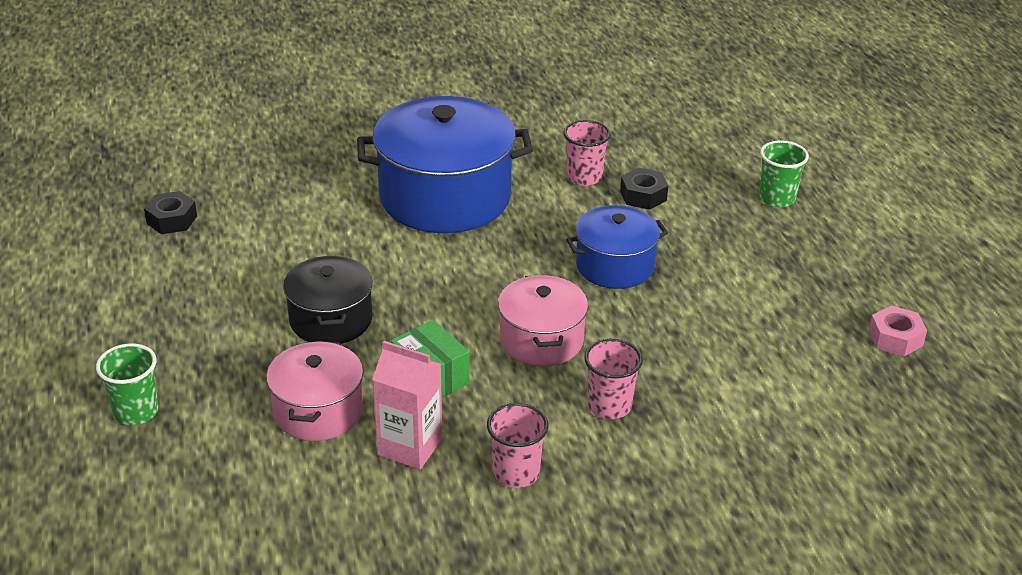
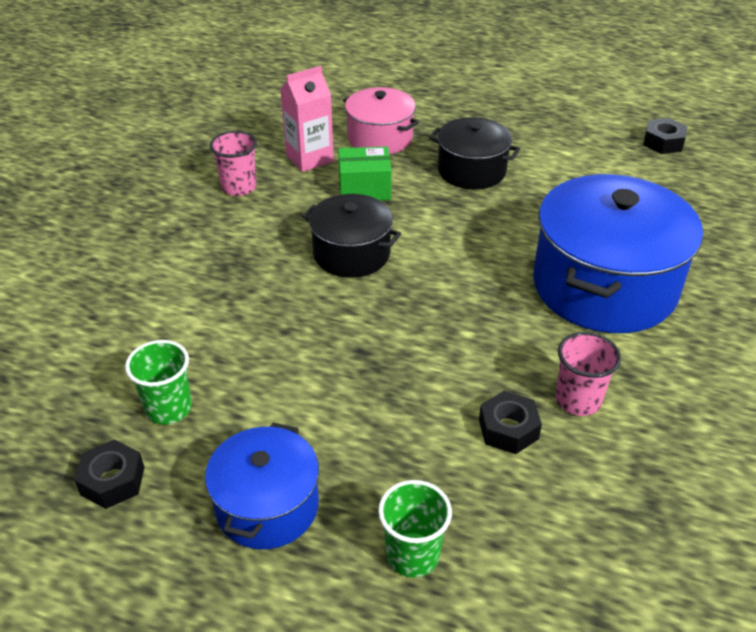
camera: 125 degrees right, 5 degrees up
(136, 411) = (446, 84): green cup -> green cup (168, 408)
(541, 340) = (351, 254): pink pot -> black pot
(609, 406) = (247, 253): pink cup -> none
(615, 266) = (406, 342): blue pot -> blue pot (267, 506)
(895, 338) = (112, 481): pink nut -> black nut

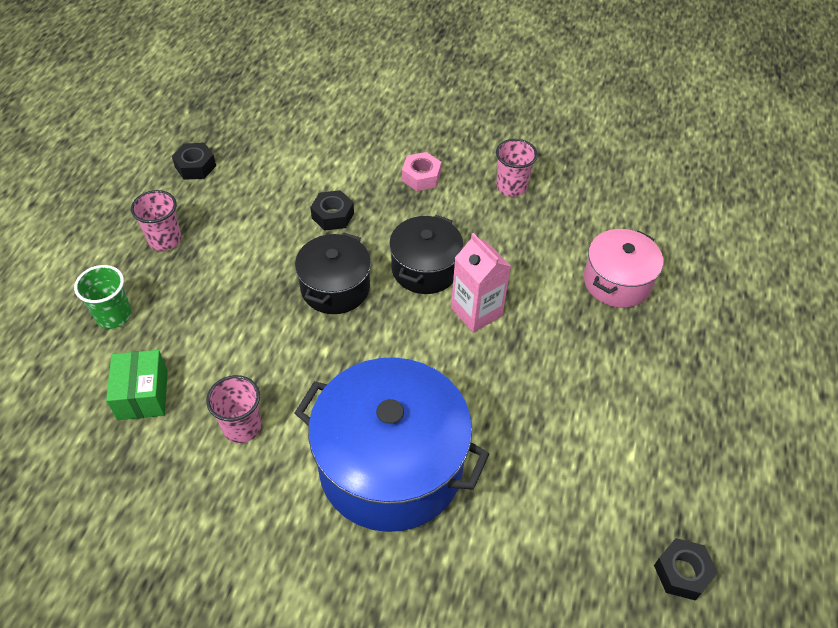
camera: 85 degrees right, 10 degrees up
(168, 408) = (253, 182): green cup -> none
(204, 251) = (421, 177): none -> pink nut
(267, 506) = (165, 240): blue pot -> pink cup
(309, 158) = (567, 230): pink carton -> pink carton (476, 312)
(364, 188) = (524, 273): green box -> green box (143, 395)
(471, 171) = (573, 360): black pot -> black pot (335, 288)
(508, 429) = (215, 375): black nut -> black nut (333, 215)

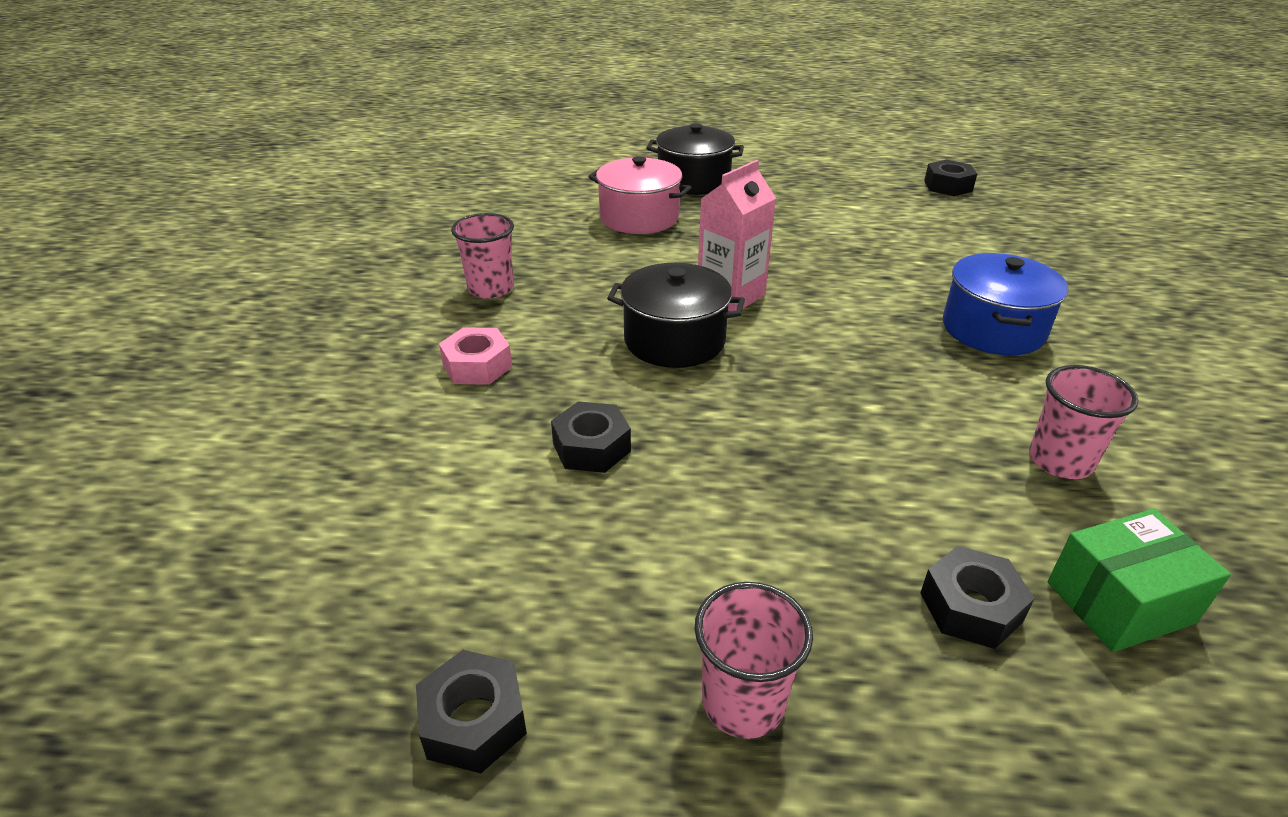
camera: 100 degrees left, 15 degrees down
(114, 316) = (1000, 726): green cup -> none
(169, 332) = (970, 607): none -> black nut
(335, 288) = (751, 416): black pot -> black pot (693, 181)
(391, 465) = (993, 329): blue pot -> blue pot, size x0.56

